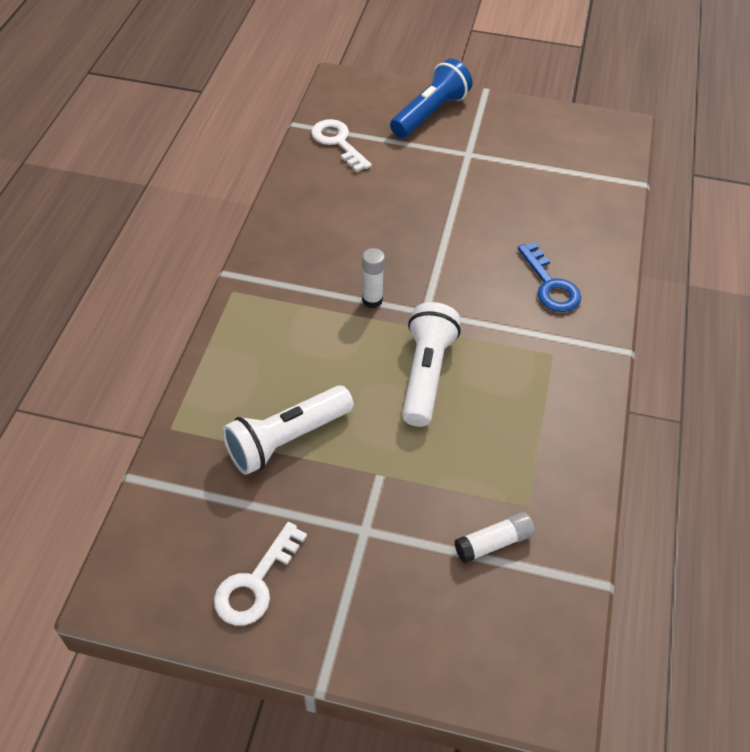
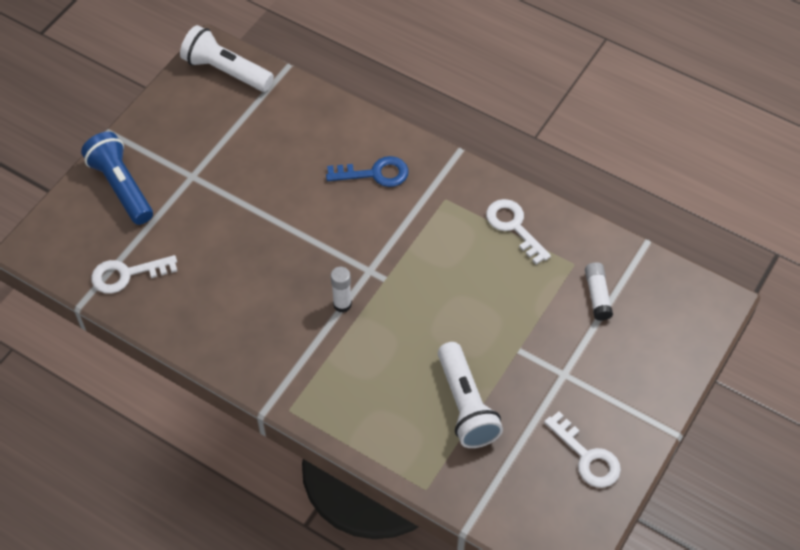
camera: 70 degrees left, 5 degrees up
(426, 373) = (434, 289): white flashlight -> white flashlight (226, 71)
(549, 429) = (514, 227): none -> white key

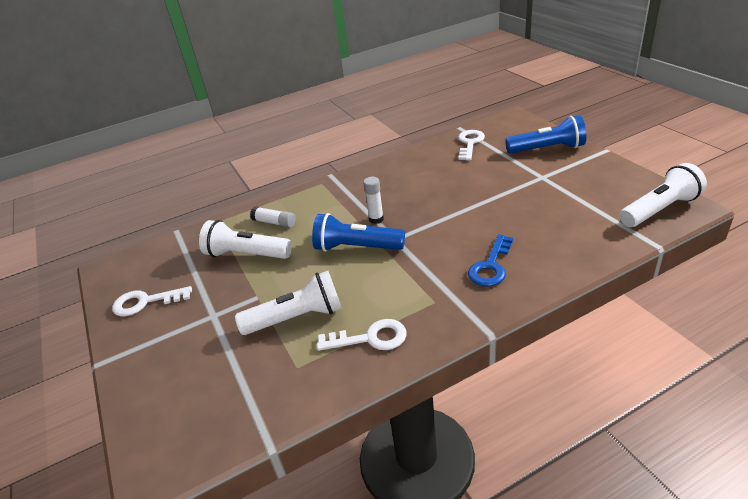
camera: 125 degrees right, 20 degrees down
(401, 299) = (356, 248): none -> blue flashlight
(524, 296) = (297, 318): none -> white flashlight
(597, 295) = (252, 369): white glue stick -> white glue stick (274, 223)

